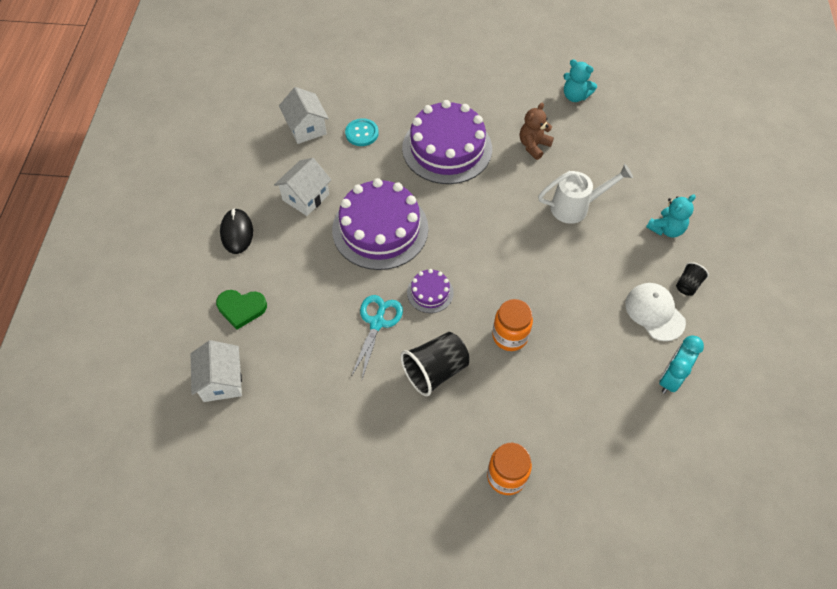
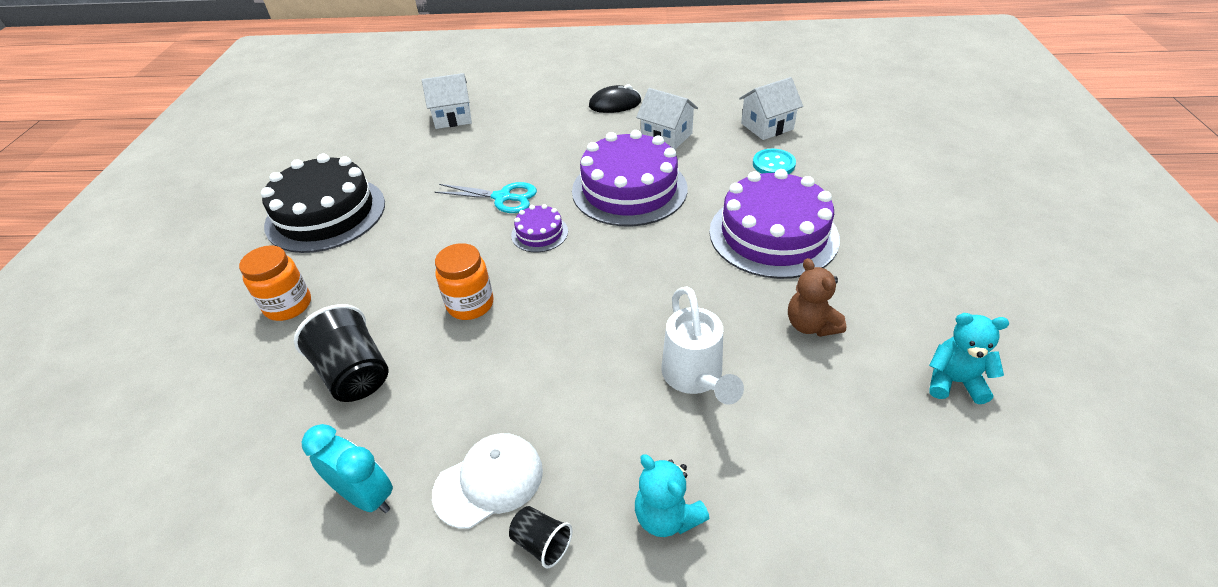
camera: 90 degrees right, 15 degrees down
(241, 308) = (527, 117): green heart -> none
(380, 477) = (326, 214): none -> black cake
(435, 371) = (435, 243): black cup -> black cup (355, 374)
(533, 146) = (810, 325): brown teddy bear -> brown teddy bear turned 150 degrees counterclockwise
(575, 96) = (954, 381): turquoise teddy bear -> turquoise teddy bear turned 75 degrees clockwise

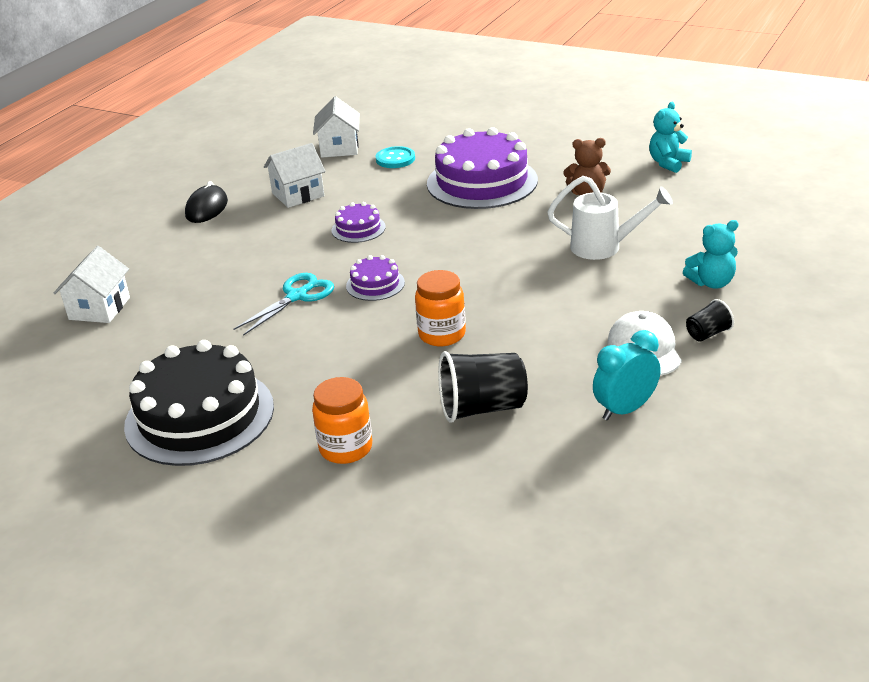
camera: 65 degrees left, 10 degrees down
(629, 189) = (358, 228): purple cake -> purple cake, size x0.46

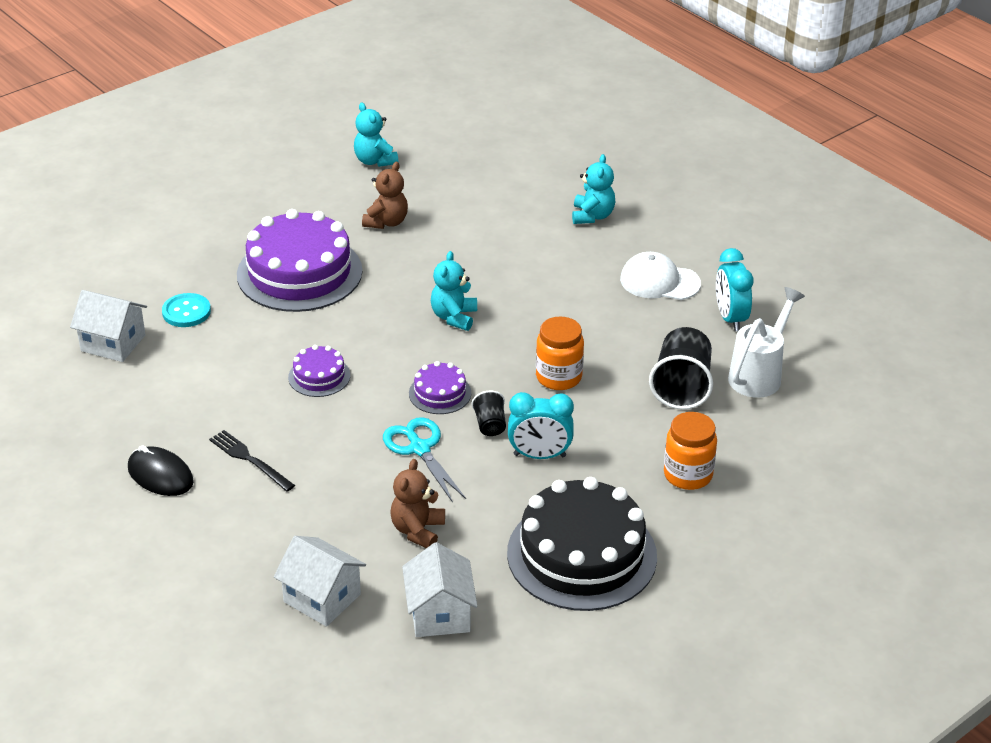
camera: 70 degrees left, 5 degrees up
(194, 325) = (417, 530): none -> brown teddy bear
(242, 233) = (250, 460): none -> black fork
(298, 194) = (198, 399): white house -> white house (439, 613)
(323, 356) = (539, 455): none -> turquoise clock
(484, 260) = (454, 317): none -> turquoise teddy bear
(605, 247) = (491, 246): white watering can -> white watering can (759, 374)
(707, 334) = (661, 245): black cup -> black cup (490, 425)

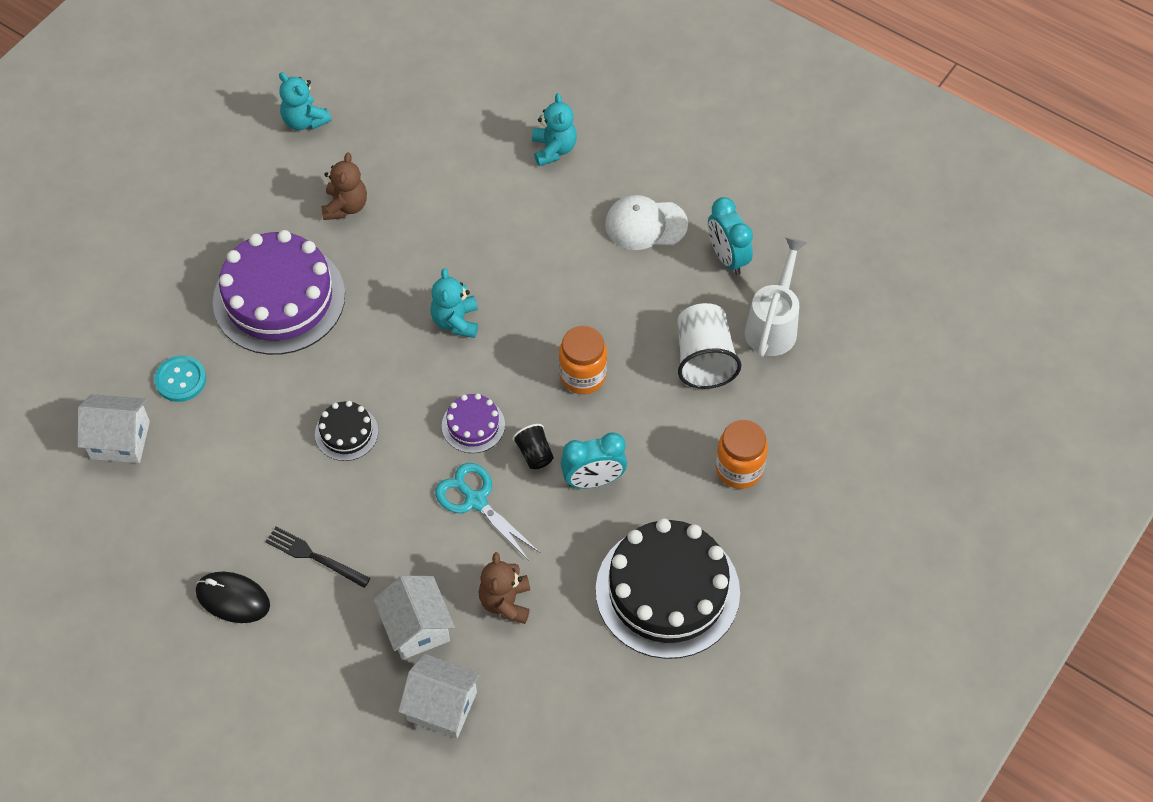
camera: 15 degrees left, 20 degrees up
(319, 376) = (346, 433): purple cake -> black cake
(439, 613) = (557, 695): white house -> white house (416, 628)
(681, 387) = (704, 359): black cup -> white cup

